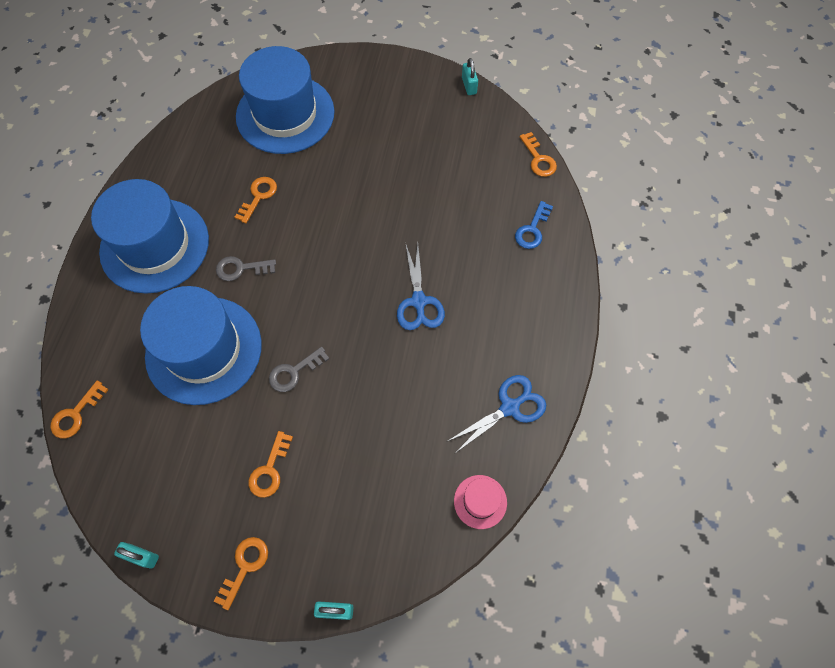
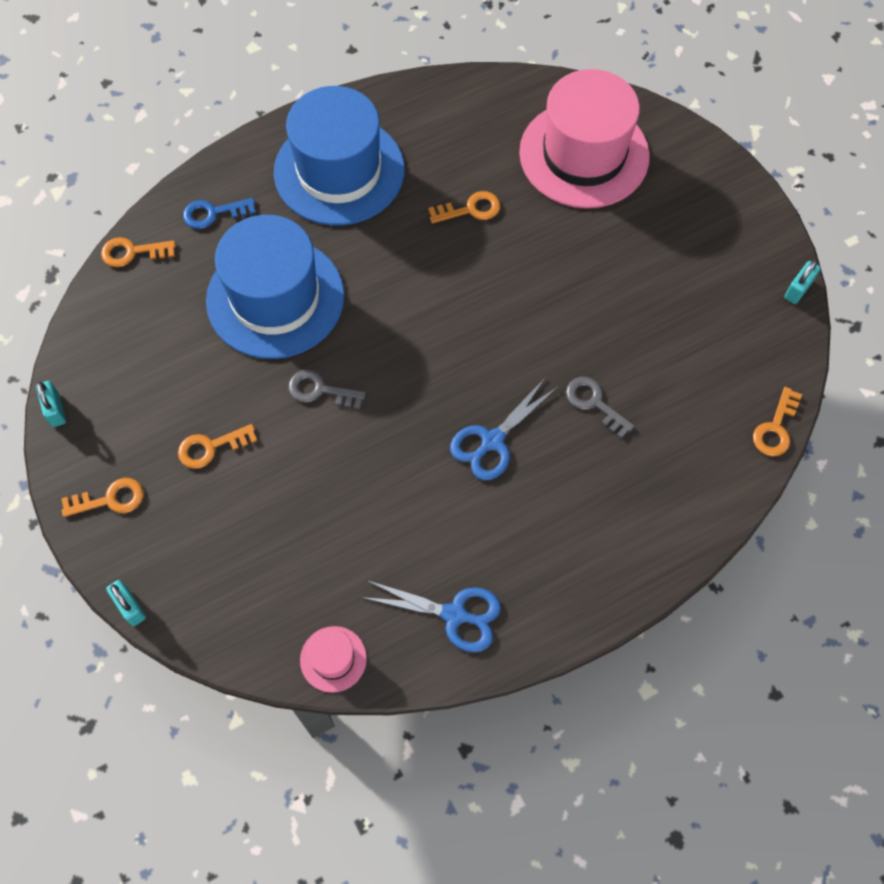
camera: 50 degrees right, 0 degrees up
(241, 268) = (382, 259): grey key -> grey key (594, 403)
(285, 114) = (584, 154): blue hat -> pink hat
(532, 229) = (680, 487): blue key -> blue key (213, 213)

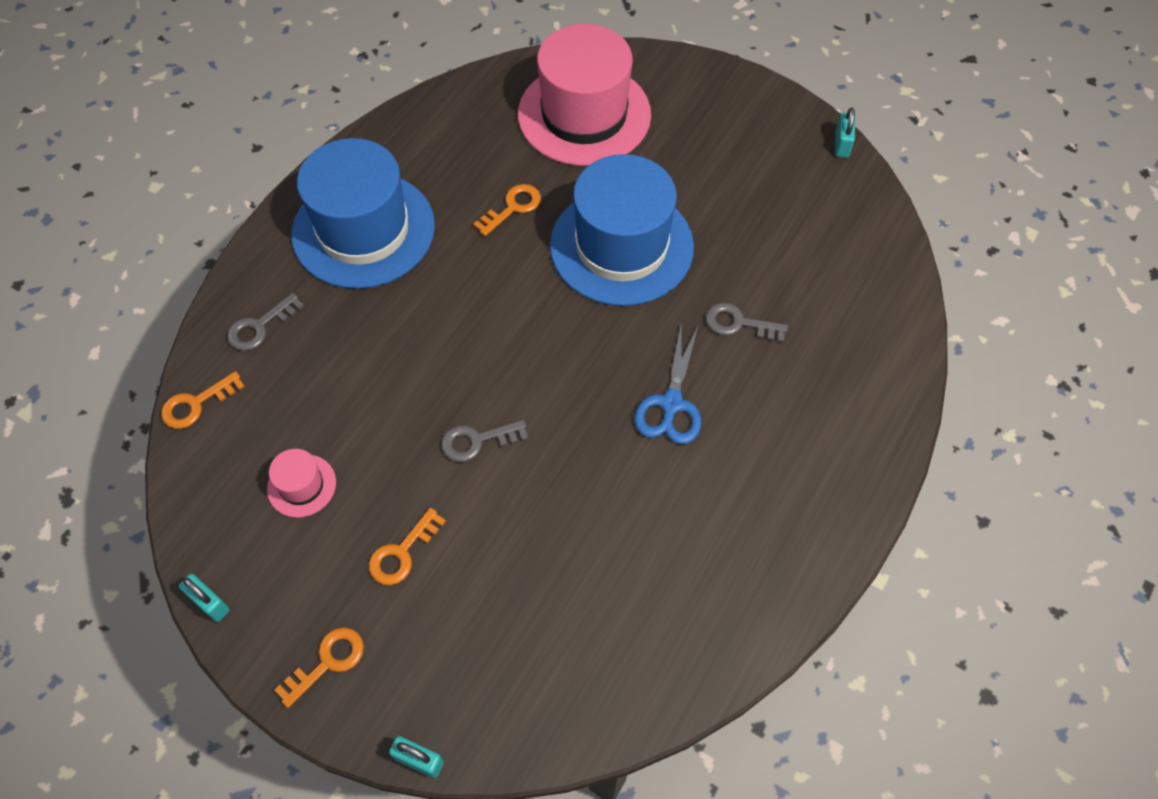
camera: 30 degrees left, 5 degrees down
(213, 213) = (260, 326): blue key -> grey key
(275, 298) = (376, 376): blue hat -> blue hat (621, 246)
(333, 659) = (659, 691): pink hat -> pink hat (301, 485)
(454, 615) = (744, 582): blue scissors -> none
(775, 428) = (904, 267): orange key -> none

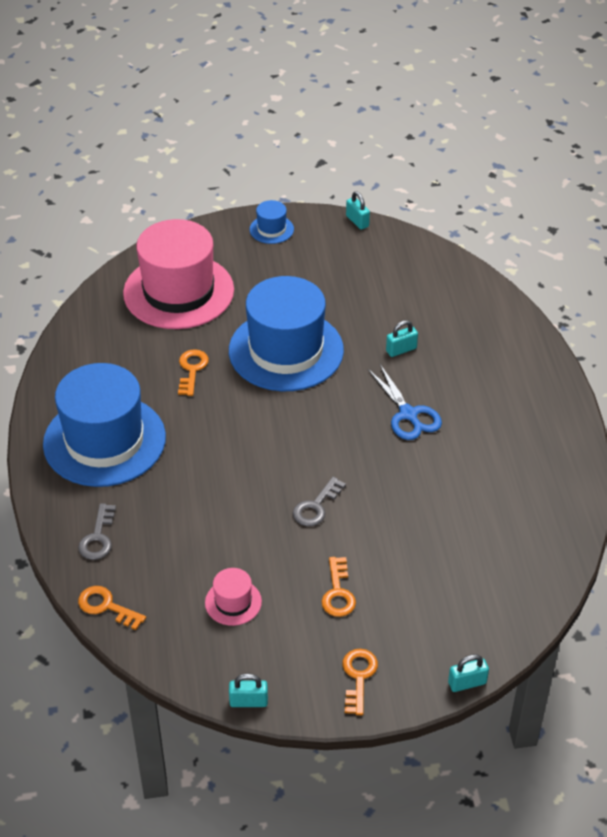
camera: 40 degrees left, 15 degrees down
(197, 404) = (107, 607): orange key -> orange key turned 105 degrees clockwise
(739, 323) = (401, 350): grey key -> turquoise padlock
(742, 100) = (271, 229): none -> blue hat

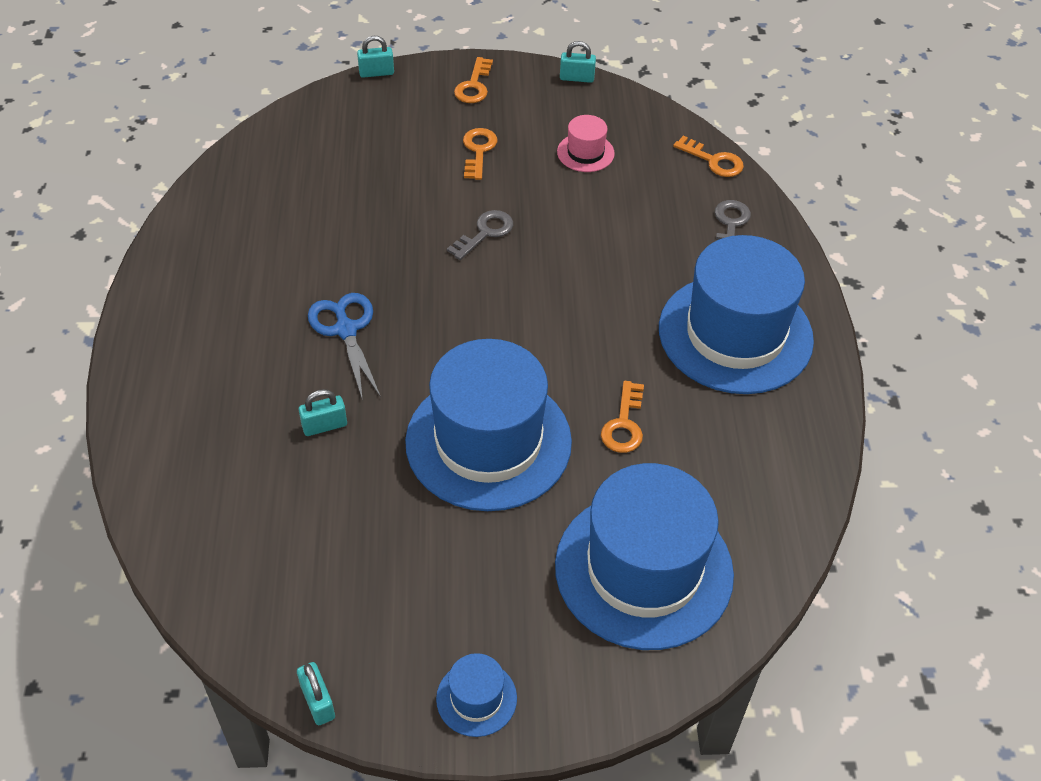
camera: 175 degrees left, 5 degrees up
(178, 291) = (643, 569): pink hat -> blue hat

